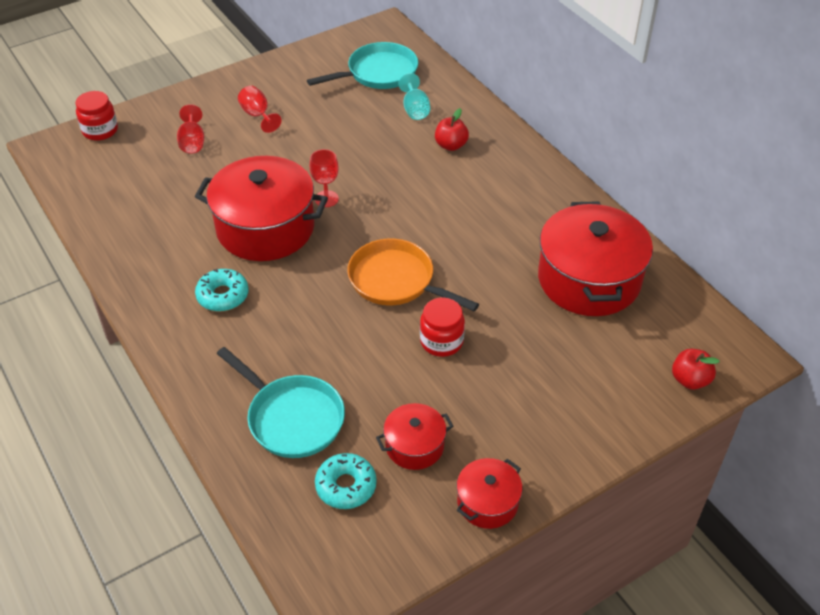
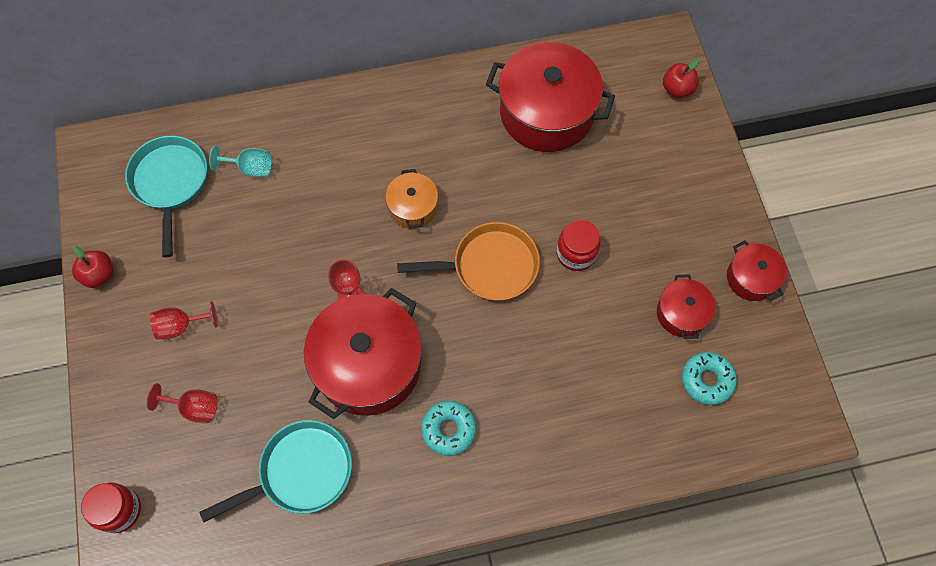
camera: 70 degrees left, 20 degrees up
(291, 418) = (621, 405): turquoise pan -> turquoise pan (300, 472)
(396, 281) = (489, 266): orange pan -> orange pan turned 150 degrees counterclockwise
(430, 214) = (413, 207): none -> orange pot
(451, 145) = (322, 155): red apple -> red apple (99, 275)

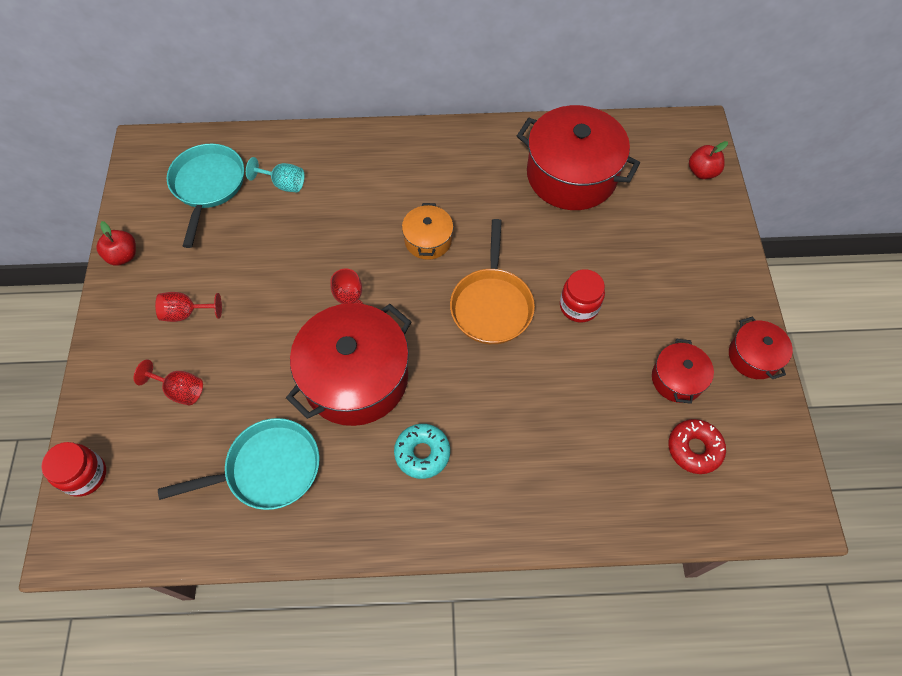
camera: 10 degrees right, 5 degrees down
(489, 266) = (491, 305): orange pan -> orange pan turned 90 degrees clockwise
(706, 380) = (694, 449): turquoise donut -> red donut

